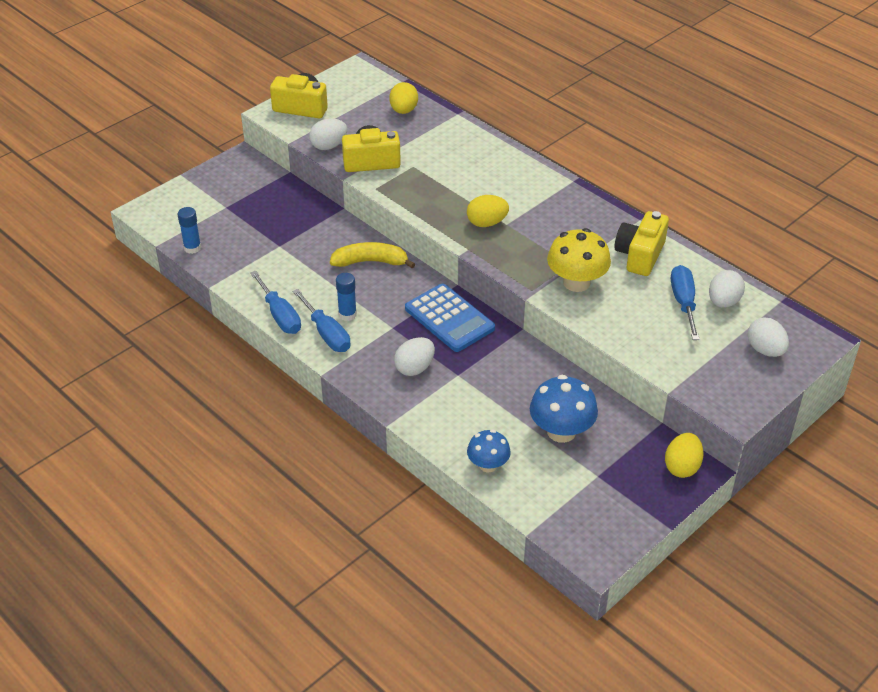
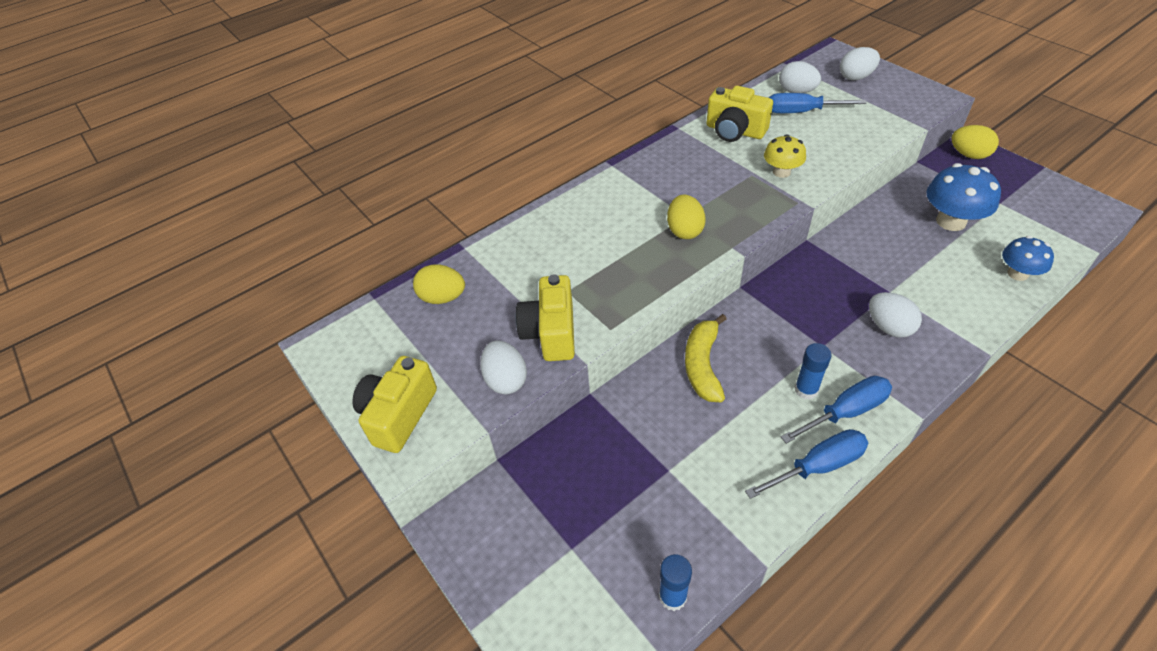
camera: 80 degrees left, 5 degrees up
(449, 318) = (800, 295): blue calculator -> none
(576, 282) = (781, 172): yellow mushroom -> yellow mushroom, size x0.63

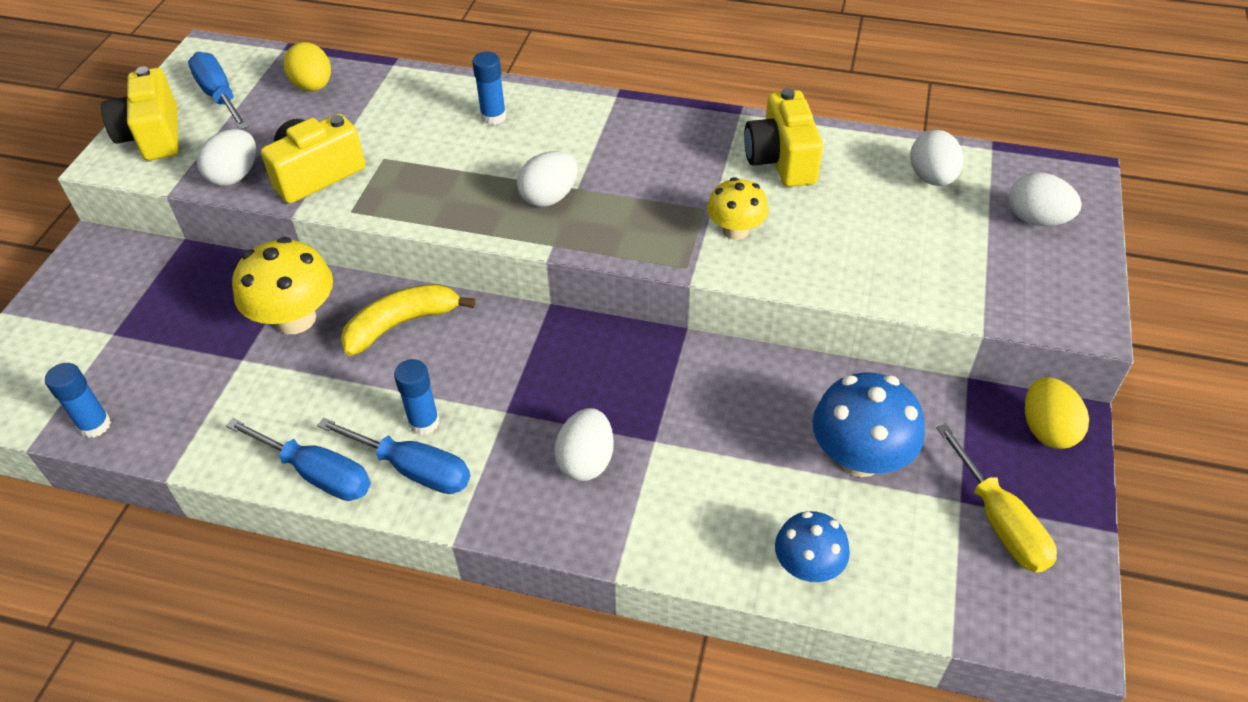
camera: 50 degrees right, 0 degrees up
(399, 415) = (153, 135): yellow camera -> yellow camera turned 90 degrees counterclockwise
(577, 223) = (493, 117): none -> blue glue stick
(650, 422) = (295, 319): none -> yellow mushroom
(684, 230) = (549, 197): yellow egg -> white egg
(801, 112) = (888, 199): blue screwdriver -> blue screwdriver (219, 96)
(1021, 197) = (999, 522): none -> yellow screwdriver

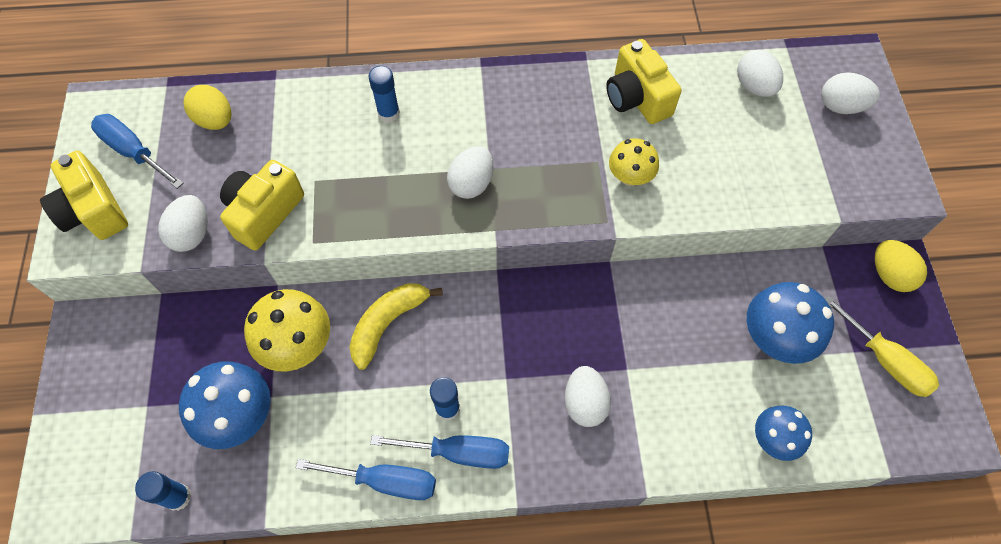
camera: 20 degrees left, 15 degrees up
(199, 368) = (239, 415): none -> blue mushroom

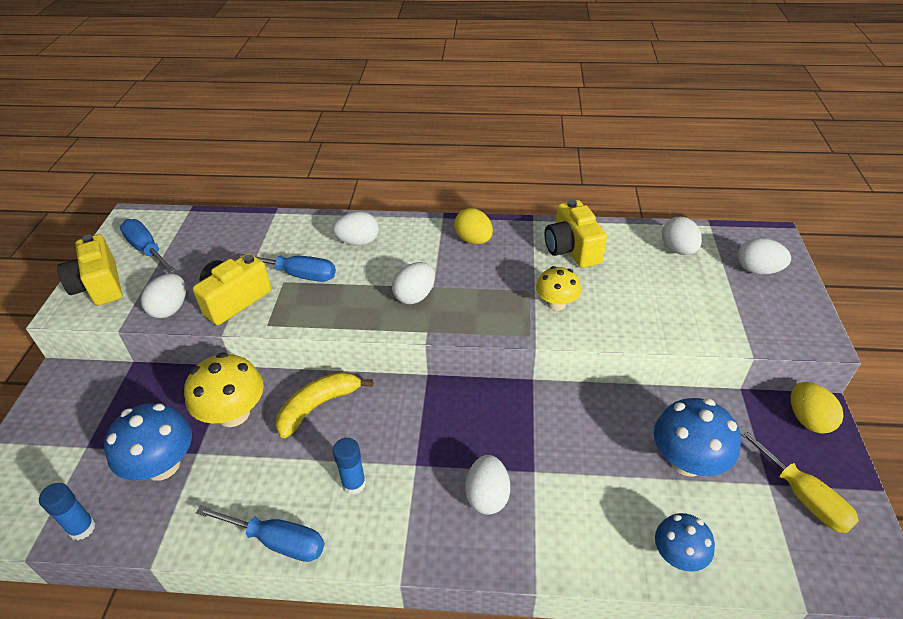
camera: 10 degrees right, 20 degrees down
(215, 120) = (218, 235): yellow egg -> yellow egg (473, 240)
(388, 113) = (358, 242): blue glue stick -> white egg
(458, 452) = (354, 525): blue screwdriver -> blue screwdriver (299, 275)

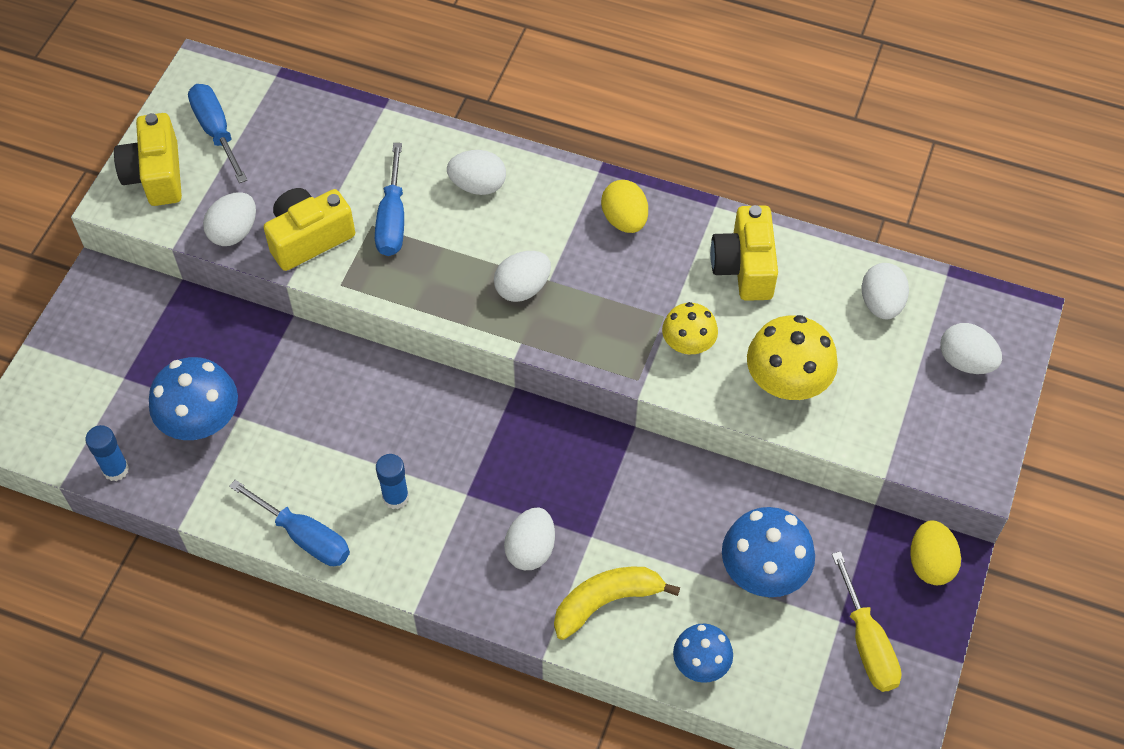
camera: 15 degrees right, 15 degrees up
(233, 413) = (285, 379): yellow mushroom -> yellow mushroom (787, 382)
(299, 275) = (392, 219): blue screwdriver -> blue screwdriver turned 60 degrees clockwise
(318, 406) = (380, 395): yellow banana -> yellow banana (606, 601)

